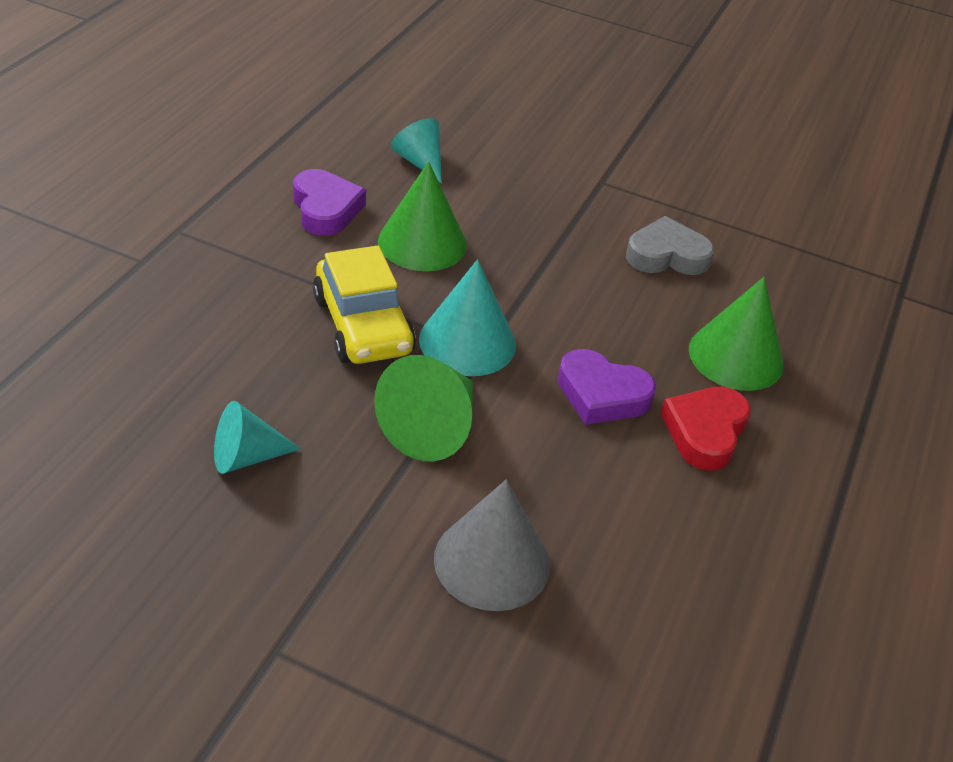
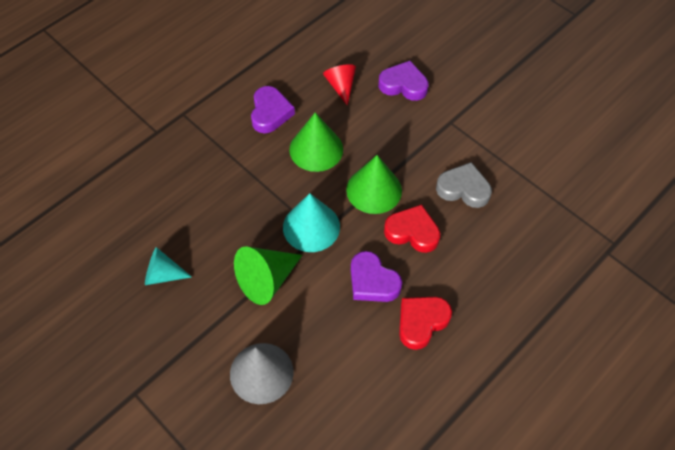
camera: 25 degrees right, 15 degrees up
(363, 325) = (257, 202): yellow car -> none
(420, 162) = (341, 86): turquoise cone -> red cone
(511, 148) = (403, 85): none -> purple heart
(625, 320) = (412, 232): none -> red heart
(736, 356) = (468, 274): green cone -> green cone (374, 190)

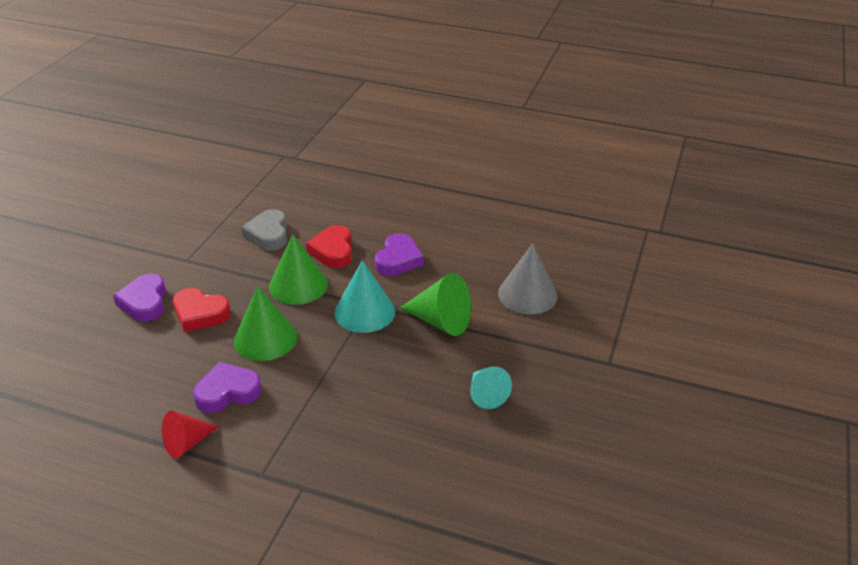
camera: 115 degrees left, 20 degrees down
(341, 86) = (163, 348): red cone -> red cone (187, 443)
(421, 322) = (418, 226): red heart -> red heart (200, 314)

